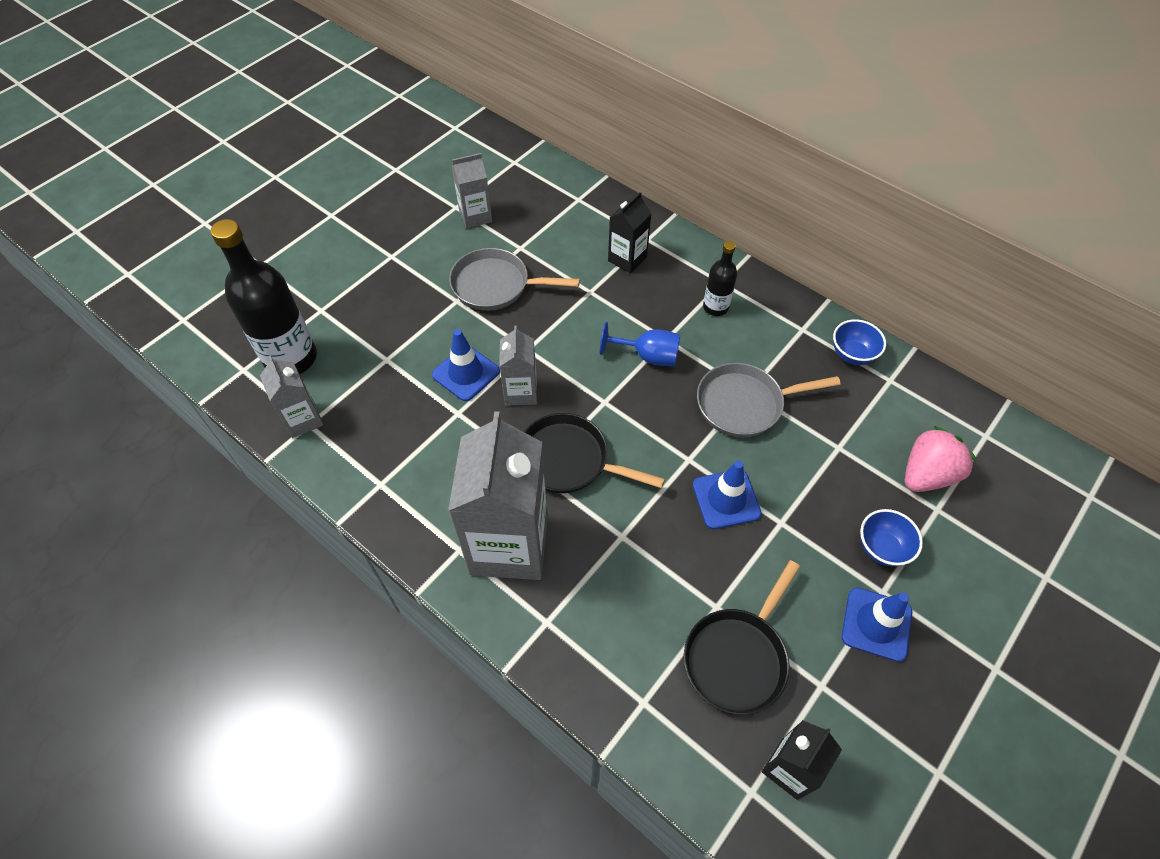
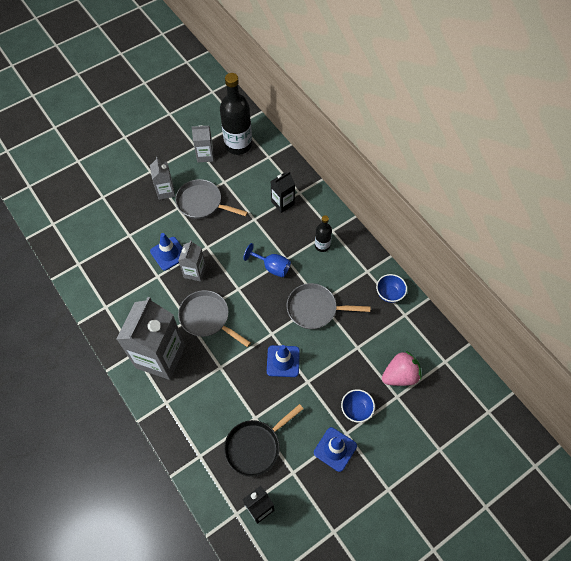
camera: 15 degrees right, 5 degrees up
(291, 358) = (79, 222): black bottle -> black bottle (238, 145)
(303, 419) = (76, 260): grey carton -> grey carton (165, 191)
(569, 460) = (207, 318): black pan -> grey pan

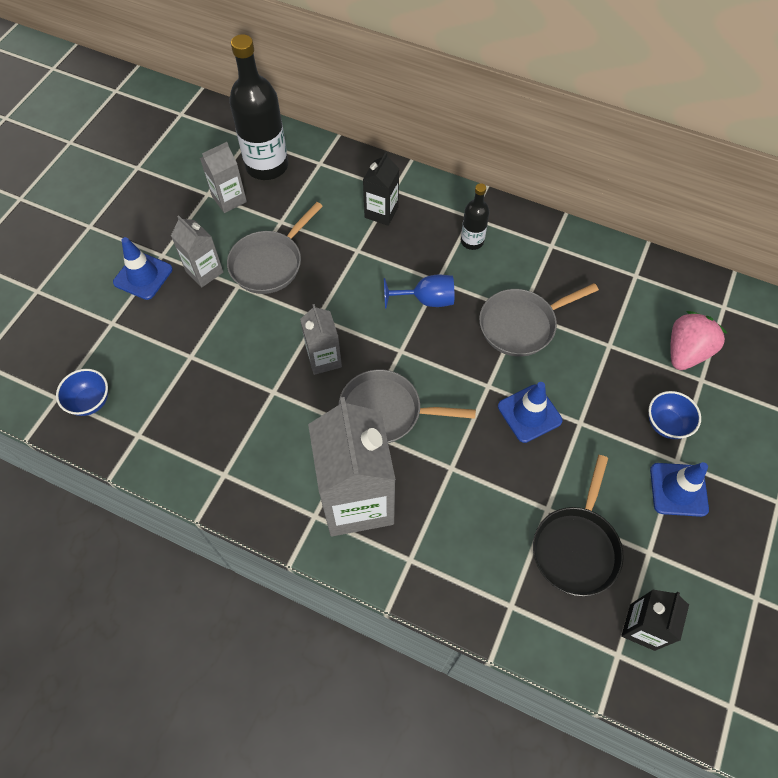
camera: 30 degrees left, 0 degrees up
(169, 253) = (268, 353): blue traffic cone -> blue traffic cone (143, 276)
(202, 203) = (270, 263): grey pan -> grey pan turned 45 degrees counterclockwise
(389, 294) = (599, 259): blue bowl -> blue bowl (90, 401)

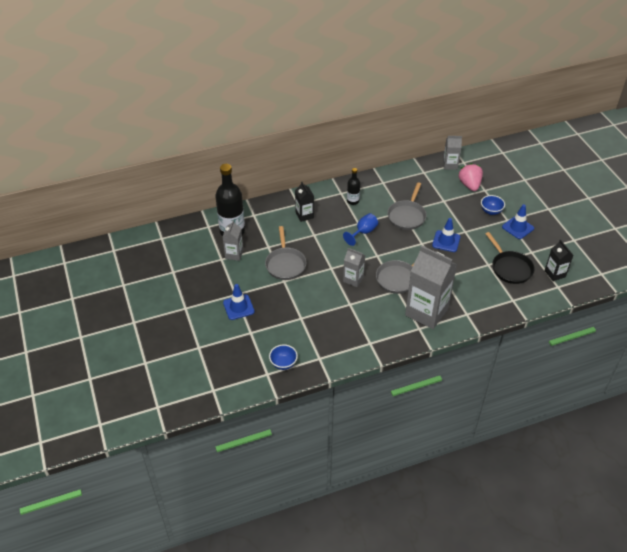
camera: 45 degrees left, 15 degrees down
(204, 272) = (263, 286): grey carton -> grey carton (450, 165)

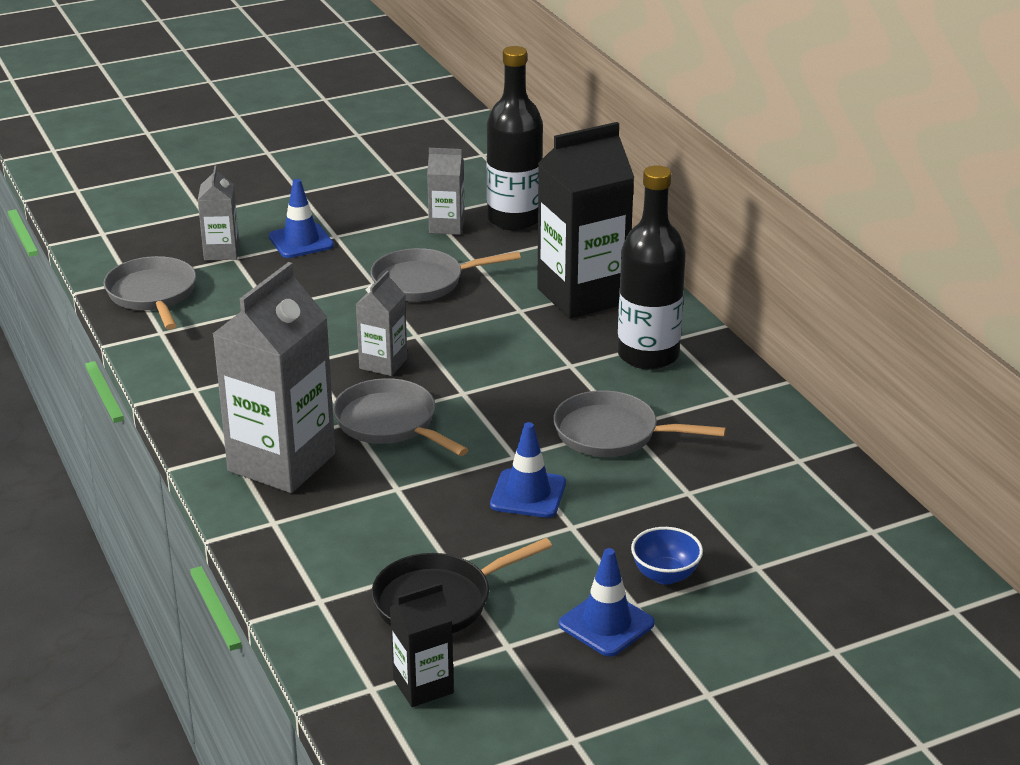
camera: 85 degrees right, 15 degrees down
(283, 363) = (153, 295): blue bowl -> grey pan
(304, 215) = (582, 296): black carton -> black carton, size x1.99
(353, 201) = (648, 355): black bottle -> black bottle, size x1.95
(363, 232) = (539, 372): blue goblet -> none
(450, 165) = (849, 505): grey carton -> grey carton (221, 252)
(469, 185) = (770, 539): pink strawberry -> none

